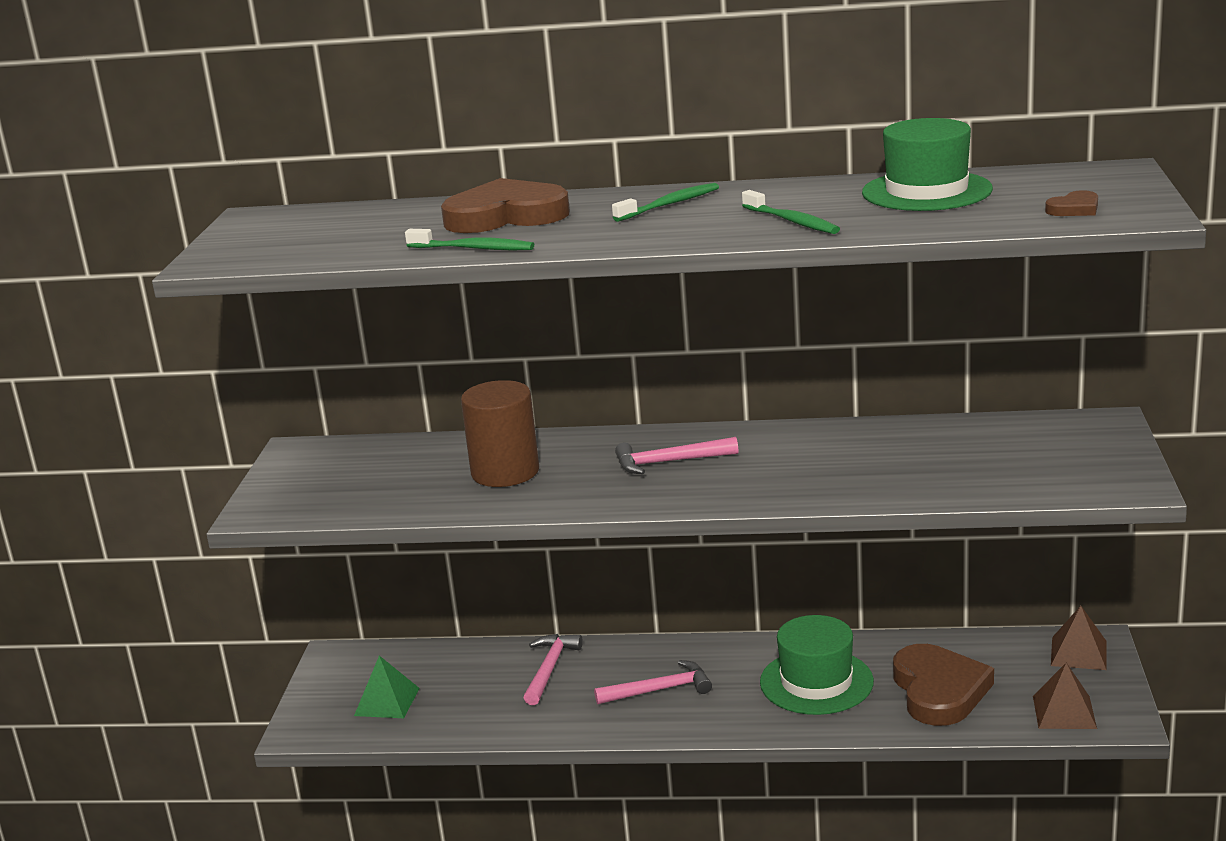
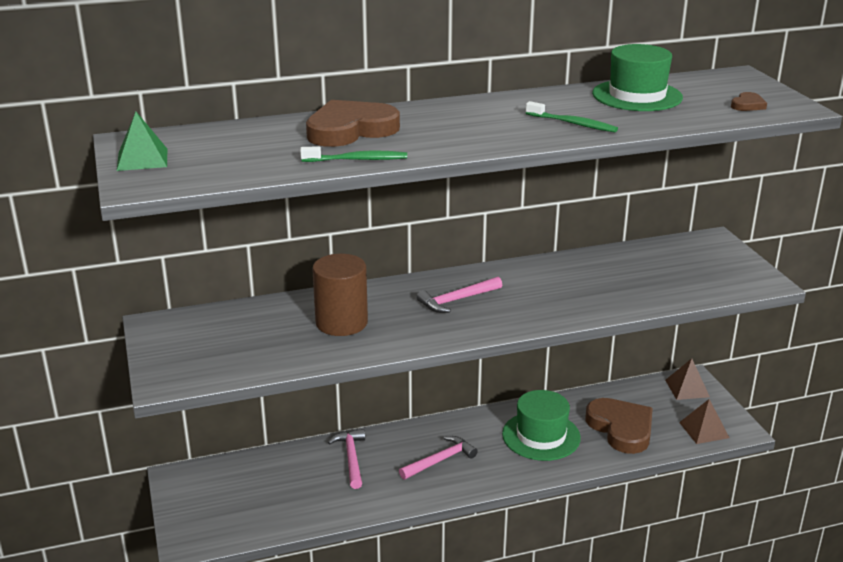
camera: 25 degrees left, 5 degrees up
(387, 702) = (243, 506): green pyramid -> green pyramid (142, 159)
(669, 205) = (467, 114): green toothbrush -> none

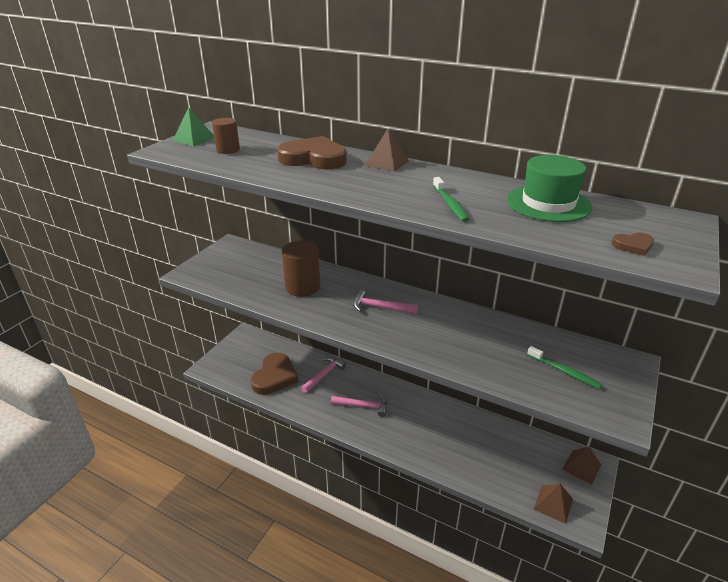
camera: 45 degrees right, 5 degrees up
(225, 155) = (228, 150): none -> brown cylinder
(357, 160) = (274, 176): green toothbrush -> green toothbrush (564, 372)
(432, 109) = (386, 163): none -> brown pyramid
(541, 436) = (437, 431): green hat -> none
(621, 428) = (494, 461): brown heart -> brown heart (274, 377)

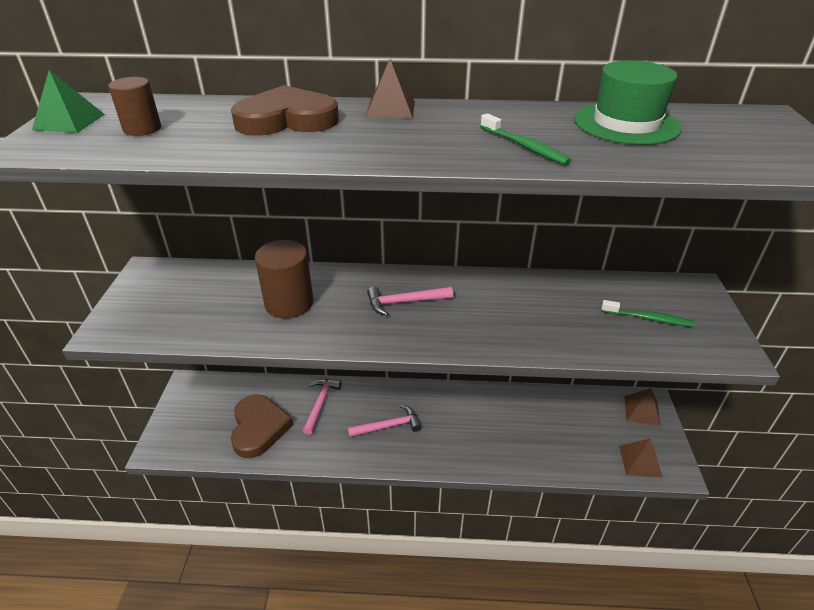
camera: 25 degrees left, 5 degrees up
(633, 246) = (761, 154): brown heart -> none

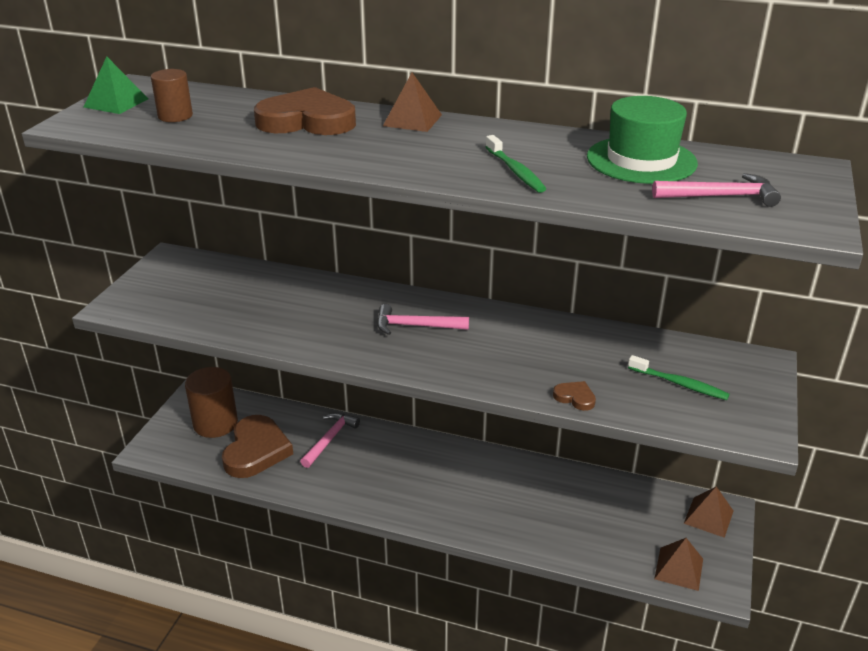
camera: 15 degrees right, 5 degrees down
(289, 303) = (297, 309): brown cylinder -> brown cylinder (215, 423)
(388, 426) = (396, 475): pink hammer -> pink hammer (721, 196)
(573, 347) = (575, 397): none -> brown heart

